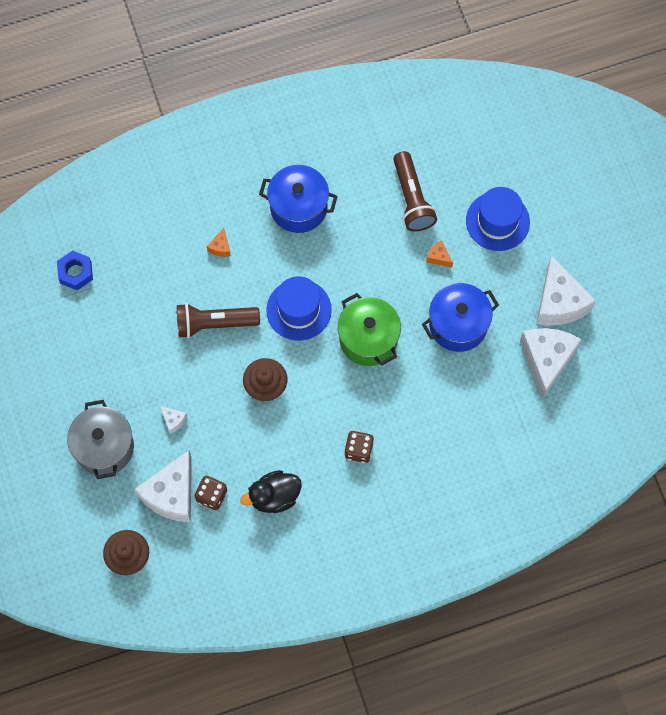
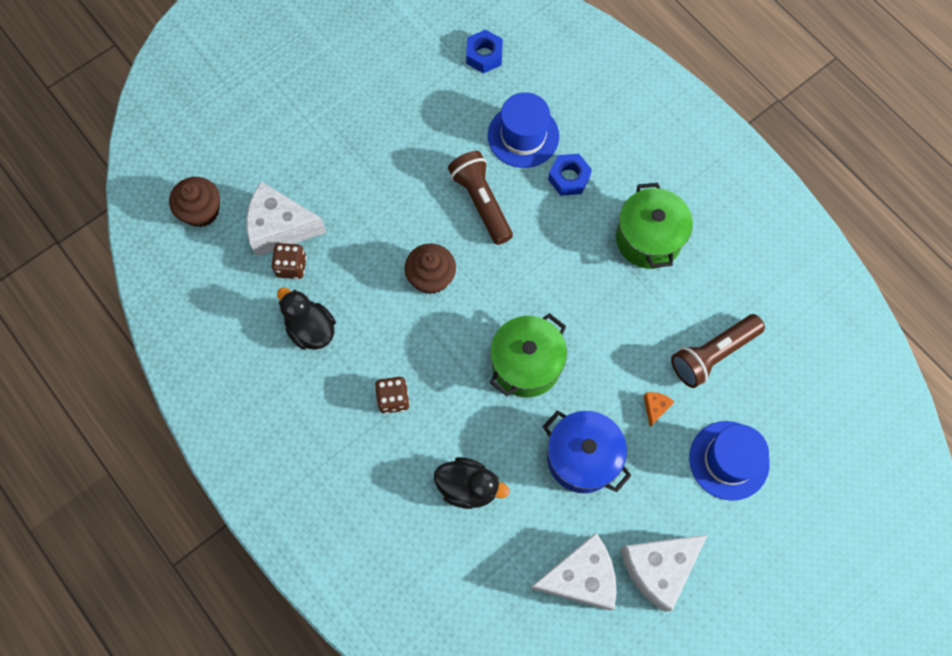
camera: 70 degrees right, 0 degrees up
(104, 447) = (309, 147): grey pot -> none
(173, 420) = (360, 201): white cheese -> none
(220, 247) = (569, 178): orange cheese -> blue nut
(298, 207) = (648, 239): blue pot -> green pot
(299, 310) = (530, 280): blue hat -> blue hat (523, 136)
(450, 417) = (468, 487): none -> black duck

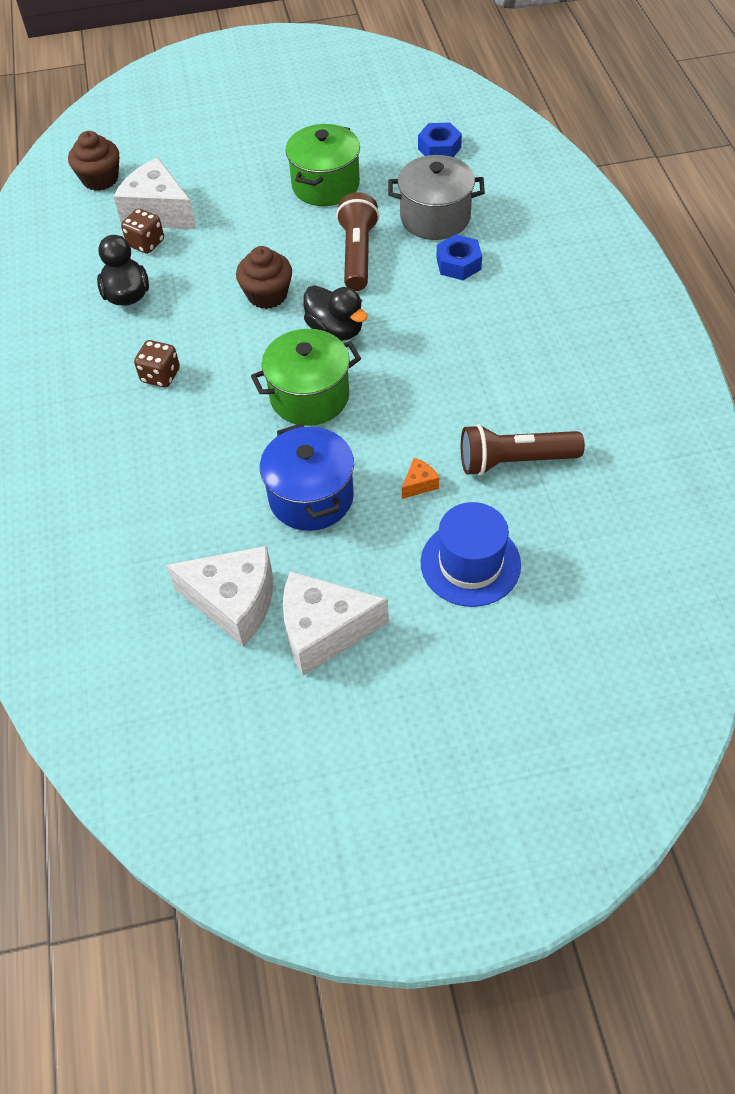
camera: 30 degrees right, 15 degrees down
(468, 487) = (178, 475): black duck -> black duck (335, 330)
(523, 136) = (435, 218): blue hat -> grey pot
(648, 239) = (508, 339): green pot -> green pot (325, 185)

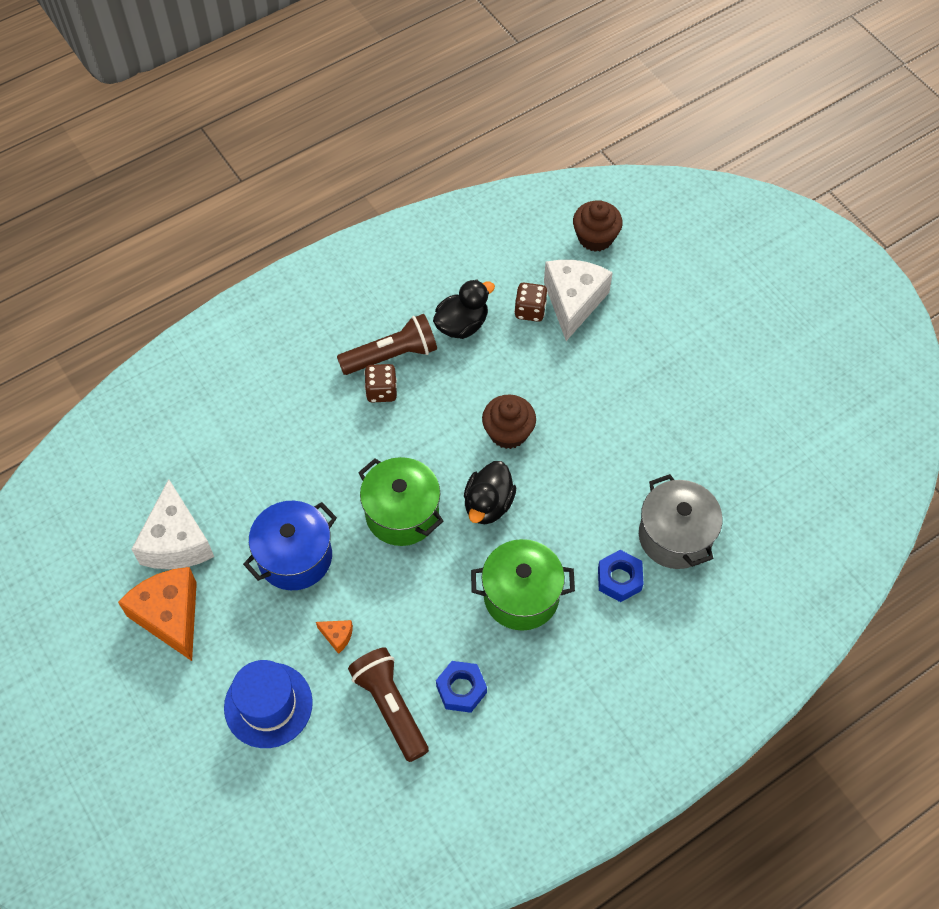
camera: 65 degrees right, 5 degrees up
(324, 631) = (170, 616): white cheese -> orange cheese
(325, 185) = (675, 423): green pot -> green pot (521, 596)
(357, 254) = (593, 486): brown flashlight -> brown flashlight (391, 355)
(439, 148) = (782, 504): blue nut -> blue nut (461, 689)

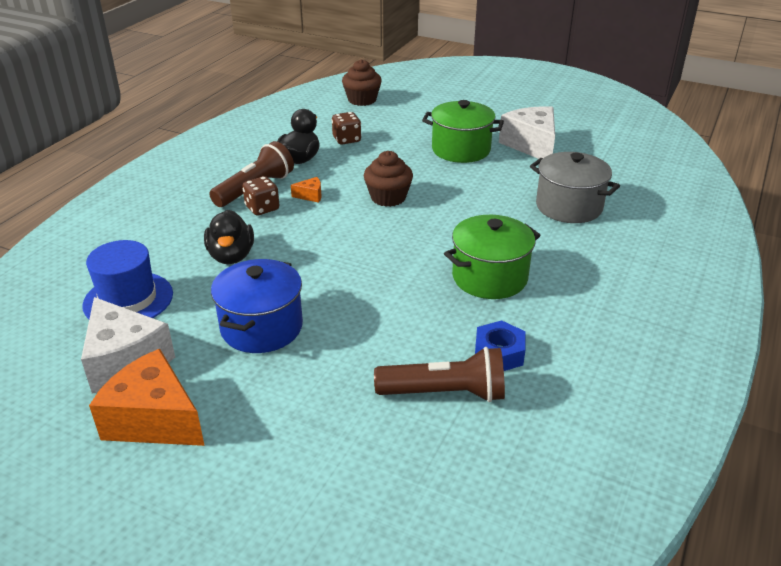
camera: 30 degrees left, 25 degrees down
(268, 705) = (319, 445): blue hat -> blue hat (128, 299)
(337, 636) = (349, 364): orange cheese -> orange cheese (310, 196)
(390, 707) = (445, 393): brown flashlight -> brown flashlight turned 150 degrees clockwise
(402, 514) = (341, 267): green pot -> green pot (461, 150)
(488, 504) = (410, 238): black duck -> black duck (231, 256)
(573, 302) = (375, 128): white cheese -> white cheese (531, 145)
(619, 579) = (555, 241): blue nut -> none

